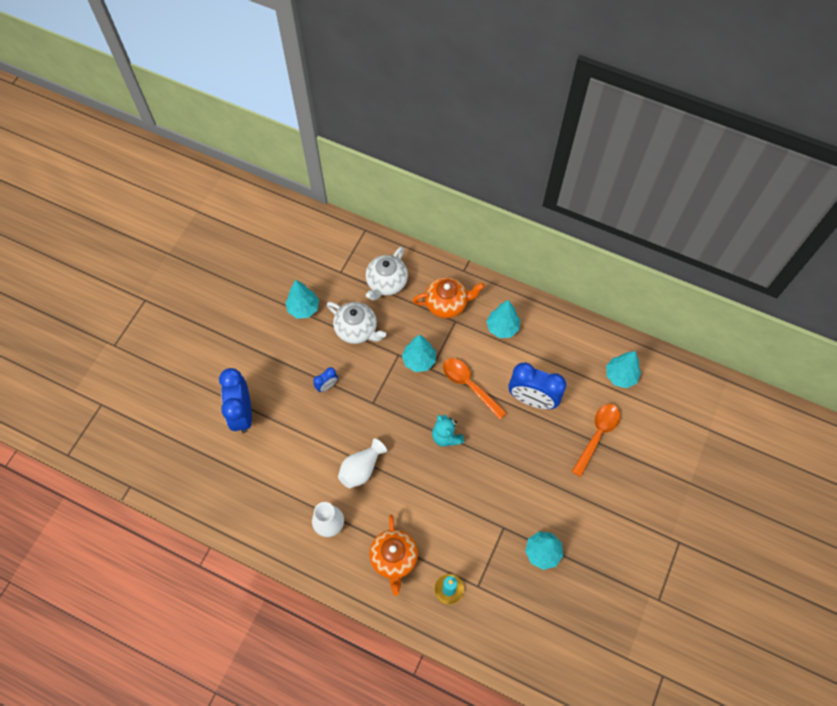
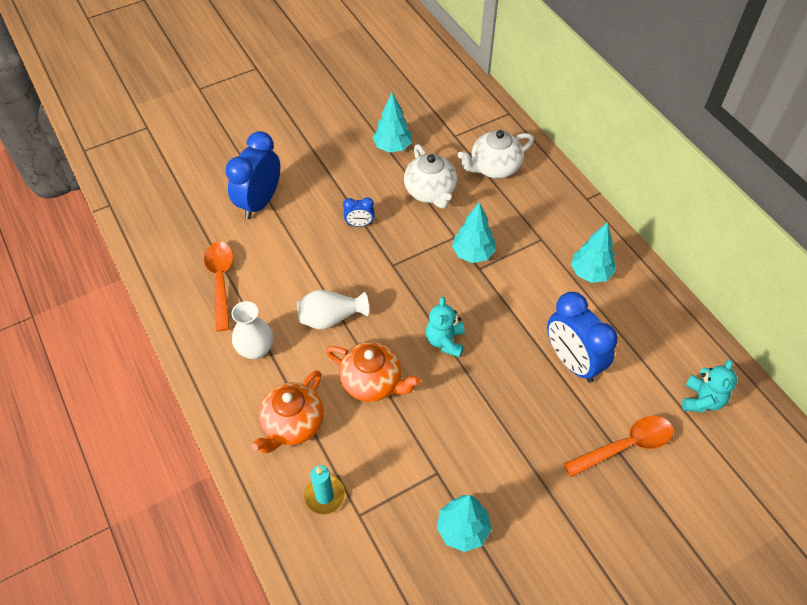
camera: 35 degrees right, 10 degrees down
(447, 304) = (544, 219): orange teapot -> orange teapot (372, 382)
(469, 386) = (509, 307): orange spoon -> orange spoon (221, 282)
(620, 376) = (701, 400): turquoise tree -> turquoise teddy bear

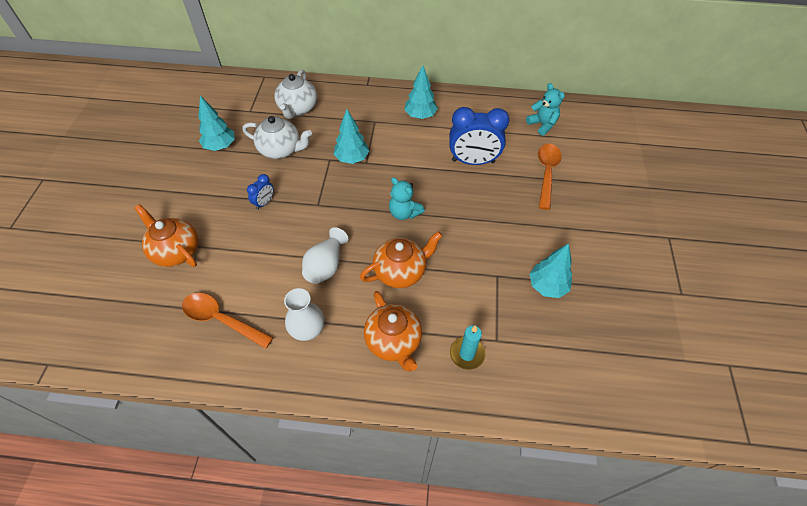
camera: 55 degrees left, 0 degrees up
(260, 202) = (176, 251): blue clock -> orange teapot

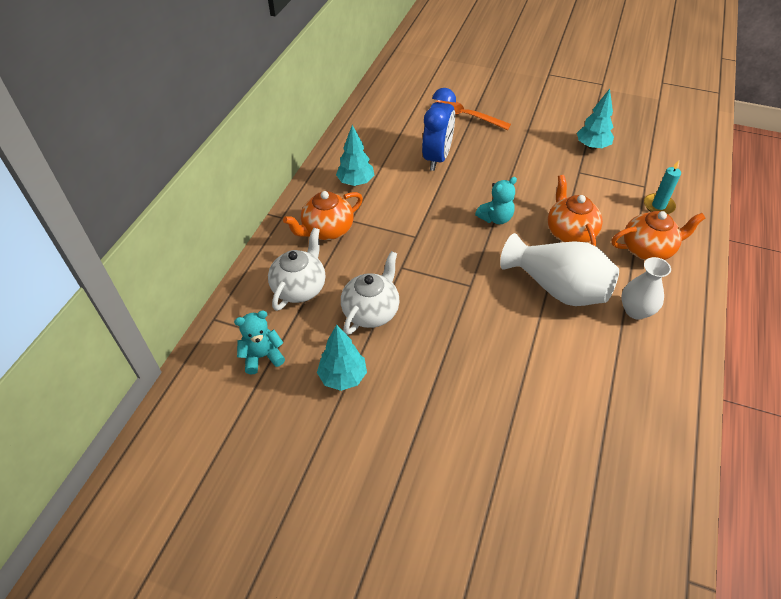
camera: 75 degrees left, 5 degrees down
(176, 251) = (521, 431): orange teapot -> orange teapot (327, 230)
(222, 320) = (623, 384): orange spoon -> none
(264, 202) = (457, 335): blue clock -> none
(298, 109) = (300, 288): white teapot -> white teapot turned 90 degrees counterclockwise
(326, 266) = (557, 288): white vase -> white vase, size x1.64
(352, 159) = (406, 247): turquoise tree -> none
(542, 124) = (400, 104): turquoise teddy bear -> turquoise teddy bear (262, 356)

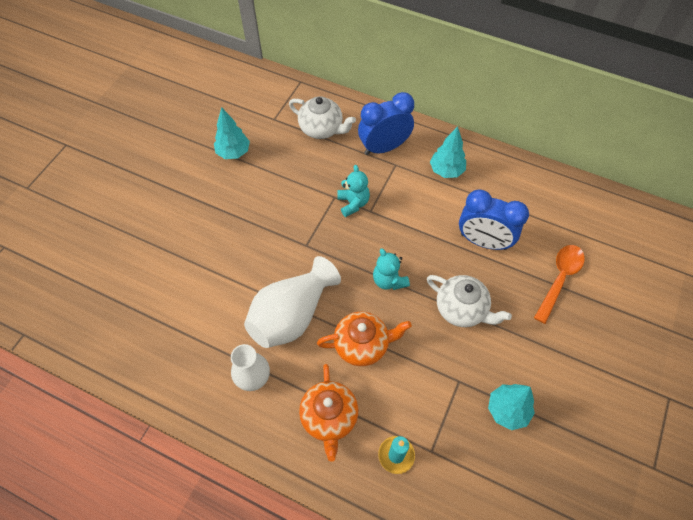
camera: 95 degrees right, 10 degrees up
(262, 356) = (261, 108): turquoise teddy bear -> turquoise teddy bear (353, 203)
(327, 230) = (384, 147): orange teapot -> blue clock
(371, 311) = (290, 173): white teapot -> white teapot (462, 309)

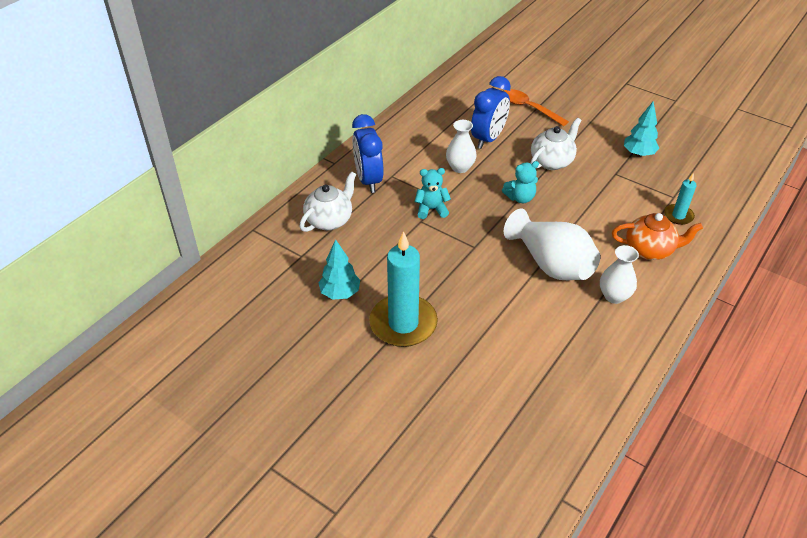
camera: 80 degrees left, 15 degrees down
(203, 201) = (403, 323): none -> turquoise candle
(362, 345) = (583, 222): orange teapot -> none
(425, 220) = (460, 167): none -> white vase
(446, 171) = (408, 146): turquoise tree -> none

